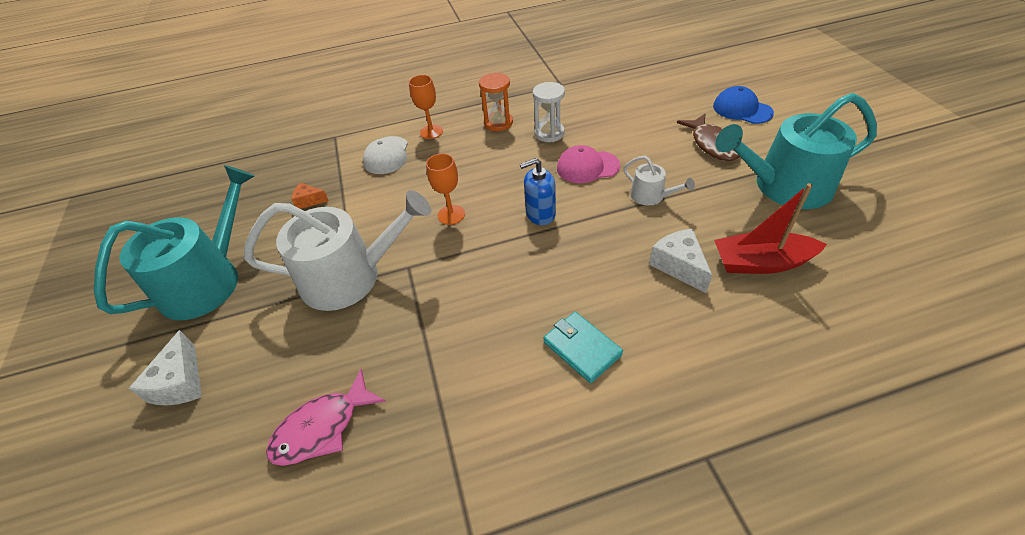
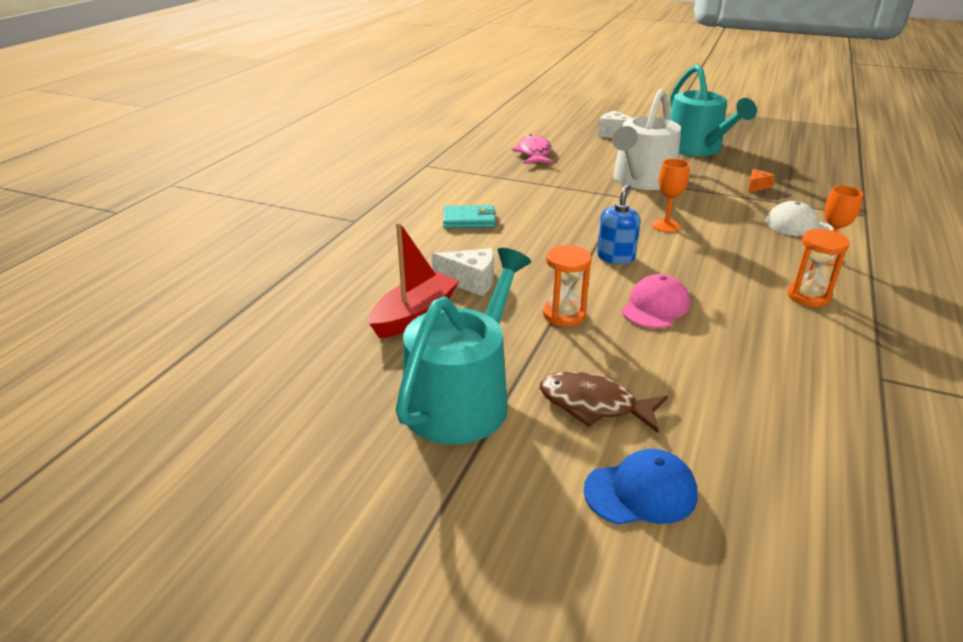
camera: 125 degrees right, 15 degrees down
(549, 133) = (749, 315): white hourglass -> none
(651, 196) = (564, 315): white watering can -> orange hourglass

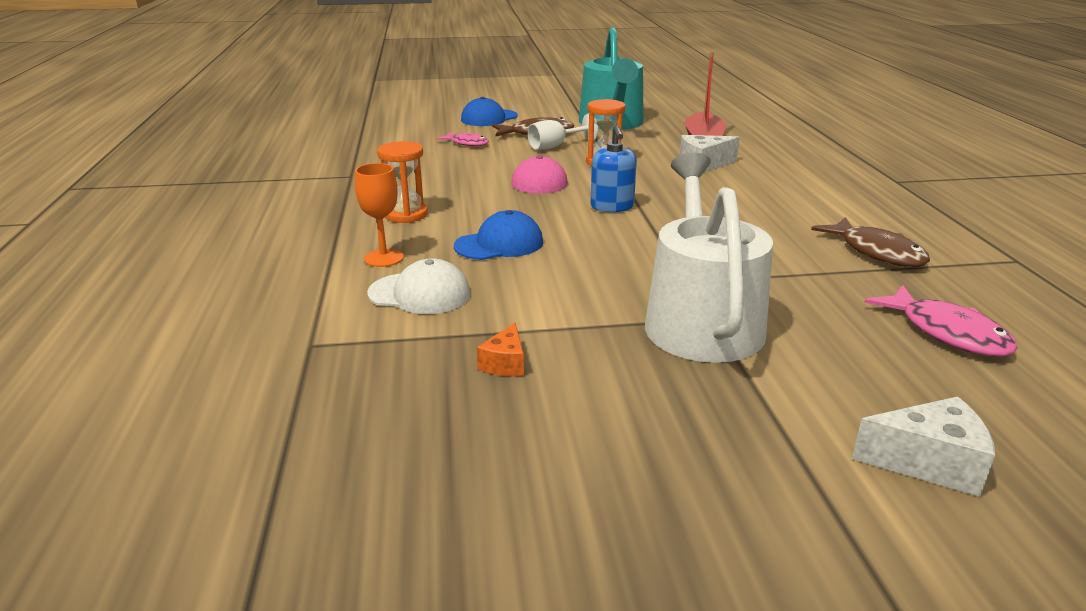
camera: 150 degrees right, 5 degrees down
(469, 220) = (804, 206): turquoise wallet -> none
(489, 185) = (876, 252): none -> brown fish
(593, 362) = (555, 146): none -> white goblet
(666, 226) = (593, 252): orange goblet -> none
(697, 148) = (695, 465): turquoise watering can -> none
(710, 411) = (467, 143): none -> pink fish
(732, 247) = (499, 244): none -> blue cap

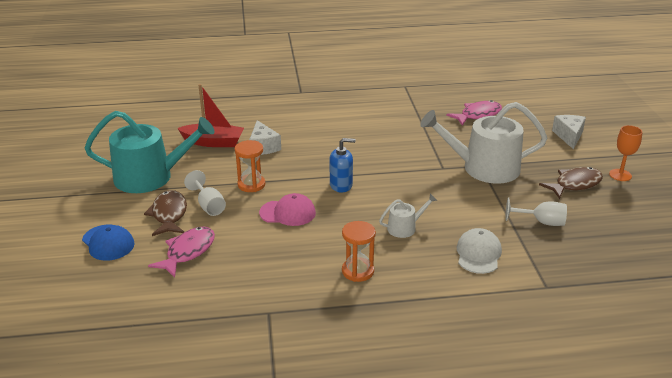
camera: 90 degrees left, 5 degrees up
(384, 258) = (433, 273): orange goblet -> orange goblet (620, 175)
(467, 143) = (188, 252): pink fish -> pink fish, size x1.57
(499, 244) = (405, 228): blue cap -> white watering can
(505, 363) = (541, 222): orange cheese -> white goblet
(876, 252) = (400, 115): brown fish -> brown fish (575, 184)

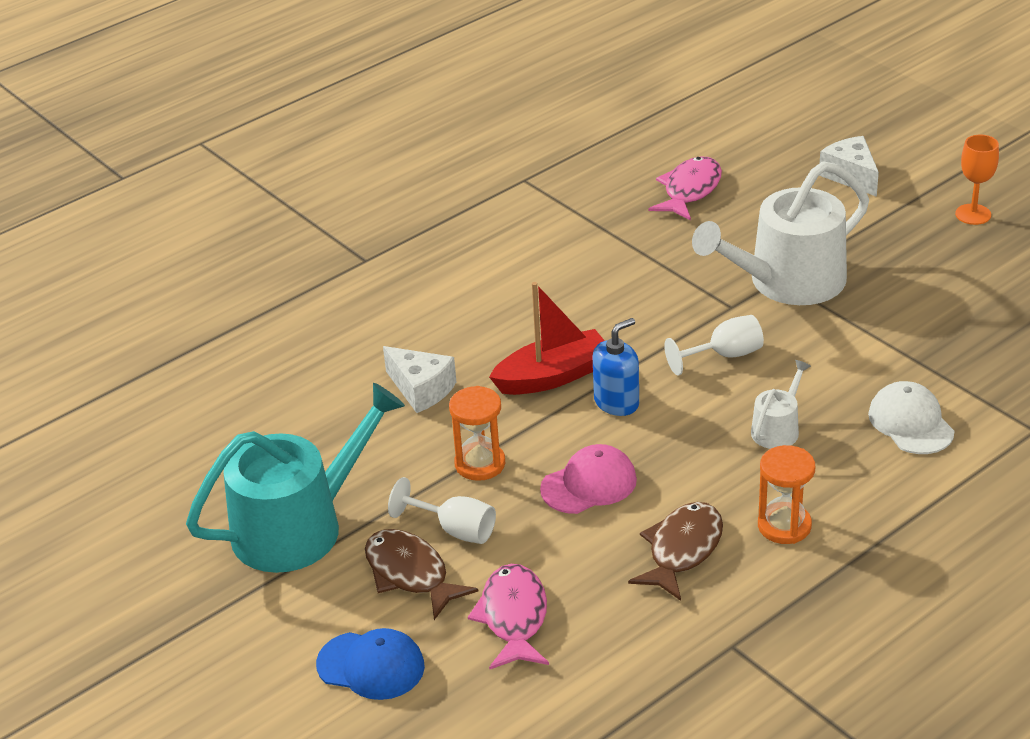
camera: 30 degrees left, 5 degrees up
(213, 142) = (328, 417): red boat -> red boat (553, 376)
(541, 222) = (942, 336): white goblet -> white goblet (724, 356)
(575, 184) = (930, 255): brown fish -> brown fish (682, 550)

